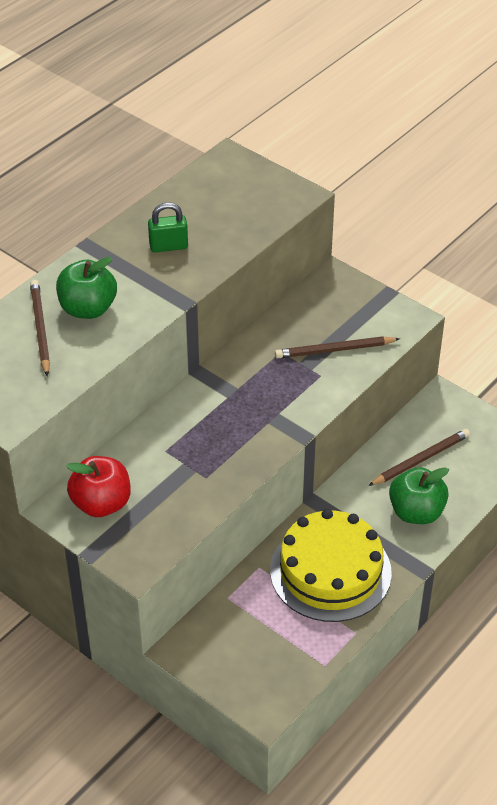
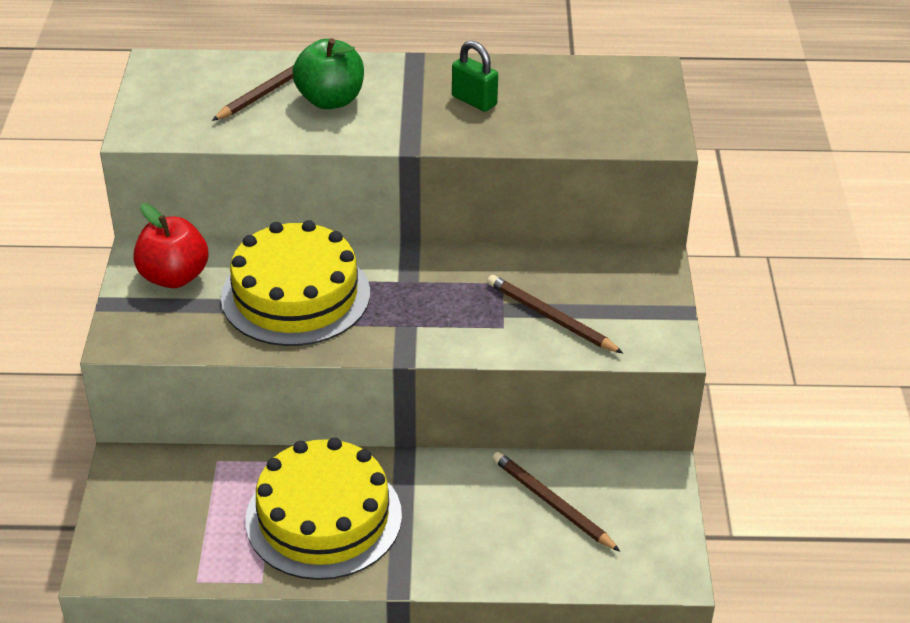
camera: 50 degrees right, 5 degrees down
(188, 452) = (295, 295): none -> yellow cake
(416, 512) = (473, 541): green apple -> none
(420, 459) = (552, 504): brown pencil -> brown pencil turned 150 degrees counterclockwise

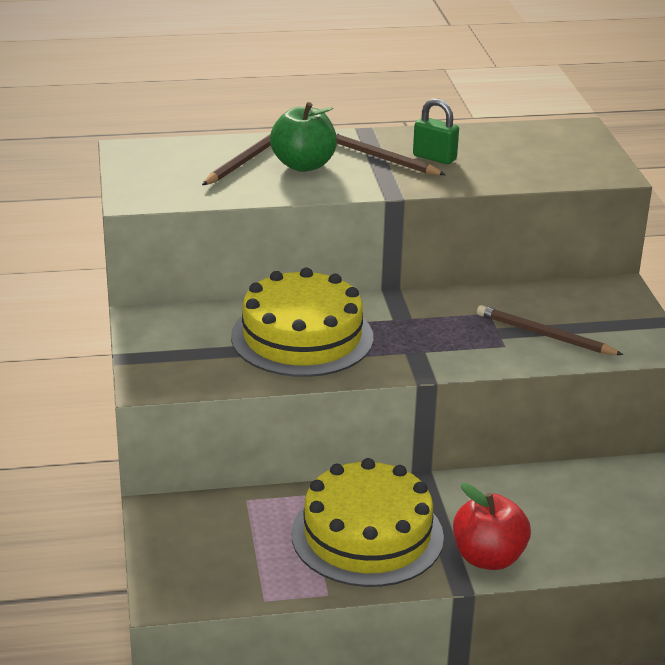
camera: 10 degrees left, 10 degrees down
(174, 277) = (180, 332): red apple -> red apple (488, 558)
(552, 504) = (576, 503): brown pencil -> brown pencil (380, 158)

